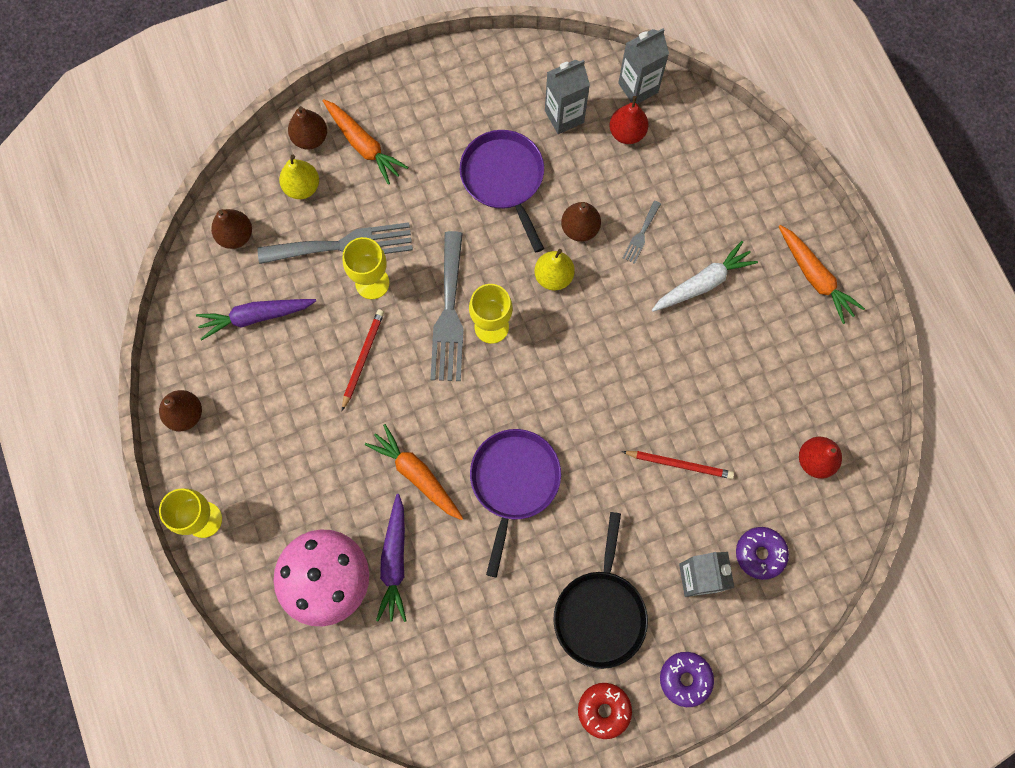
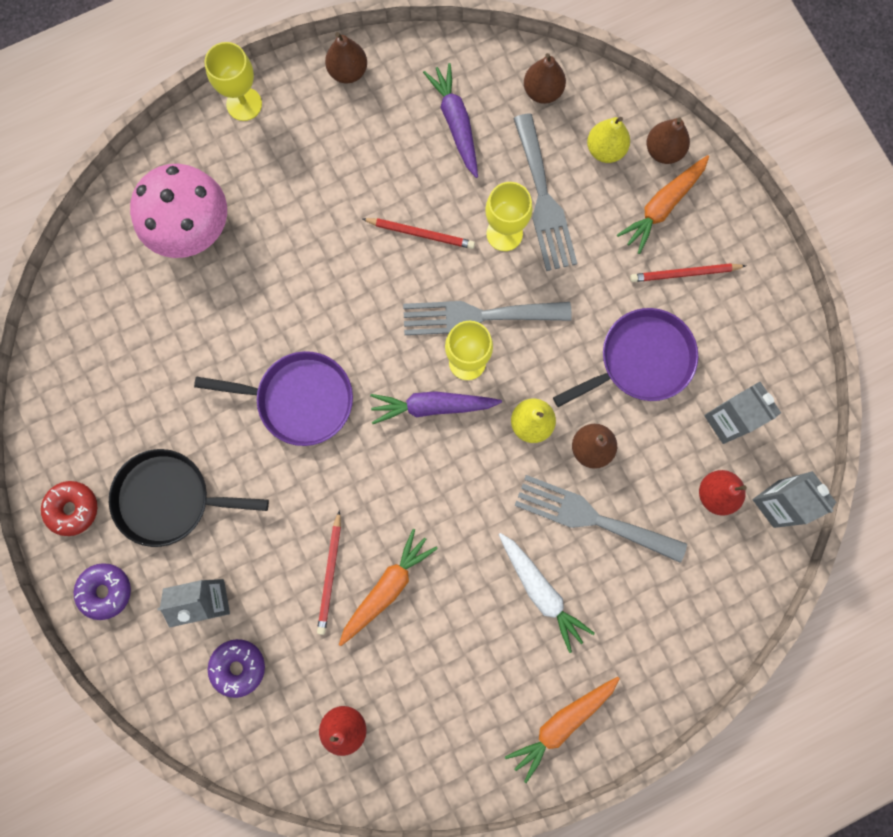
camera: 85 degrees right, 5 degrees up
(394, 561) = (212, 289): purple carrot -> purple carrot (432, 406)
(416, 474) = (301, 300): orange carrot -> orange carrot (387, 587)
(429, 134) = (684, 274): none -> red pencil
(641, 234) = (592, 517): grey fork -> grey fork, size x2.18

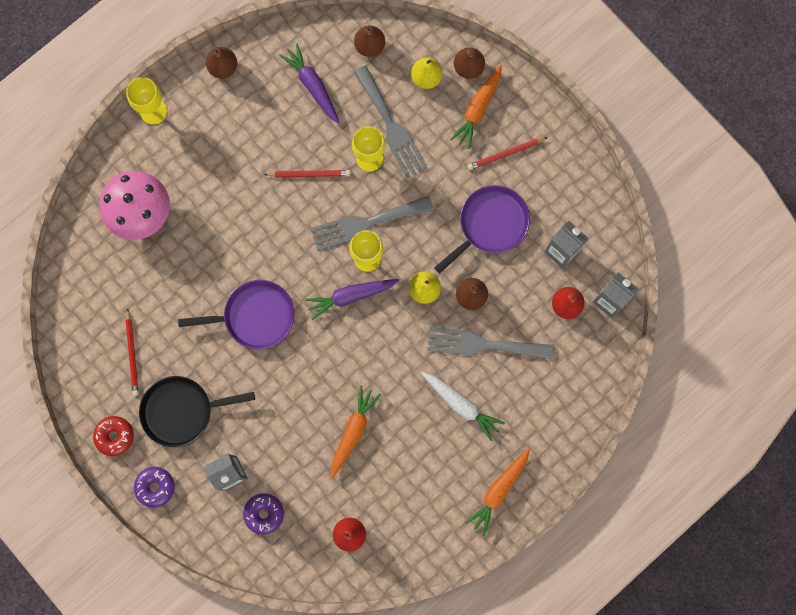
camera: 15 degrees left, 0 degrees up
(330, 574) = (311, 433): red pencil -> red pencil (132, 354)

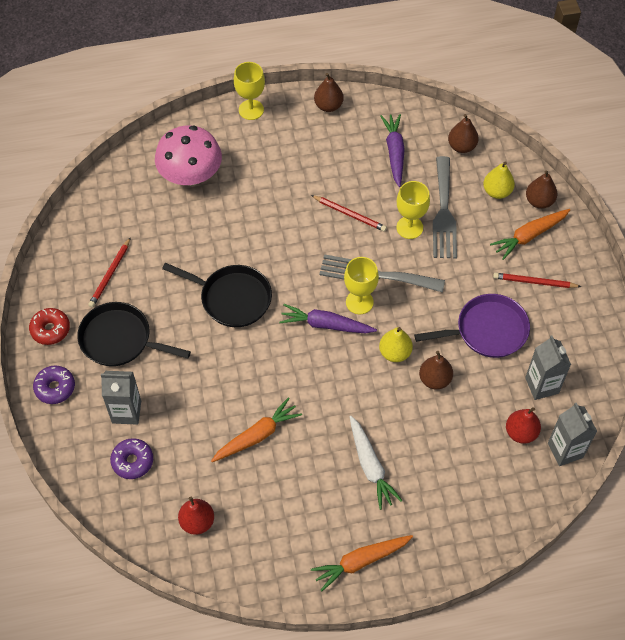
camera: 30 degrees right, 20 degrees down
(255, 316) = (232, 298): purple pan -> black pan
(483, 344) = (422, 426): grey fork -> none

